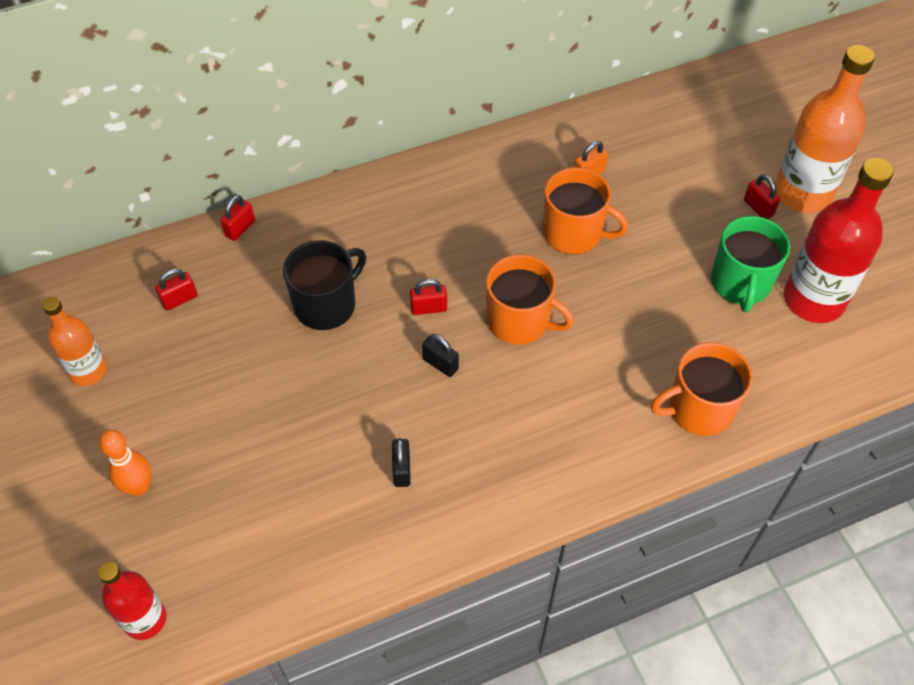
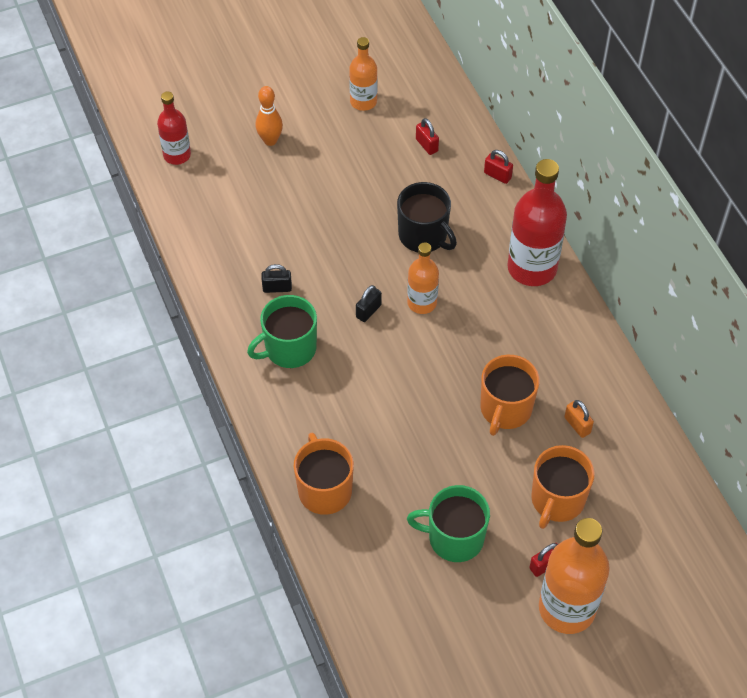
camera: 90 degrees right, 0 degrees up
(429, 308) = (422, 303): red padlock -> orange bottle
(499, 452) = (289, 348): none -> green mug
(519, 321) = (410, 365): orange mug -> orange mug (557, 500)
(813, 300) = (437, 597): red bottle -> red bottle (532, 268)

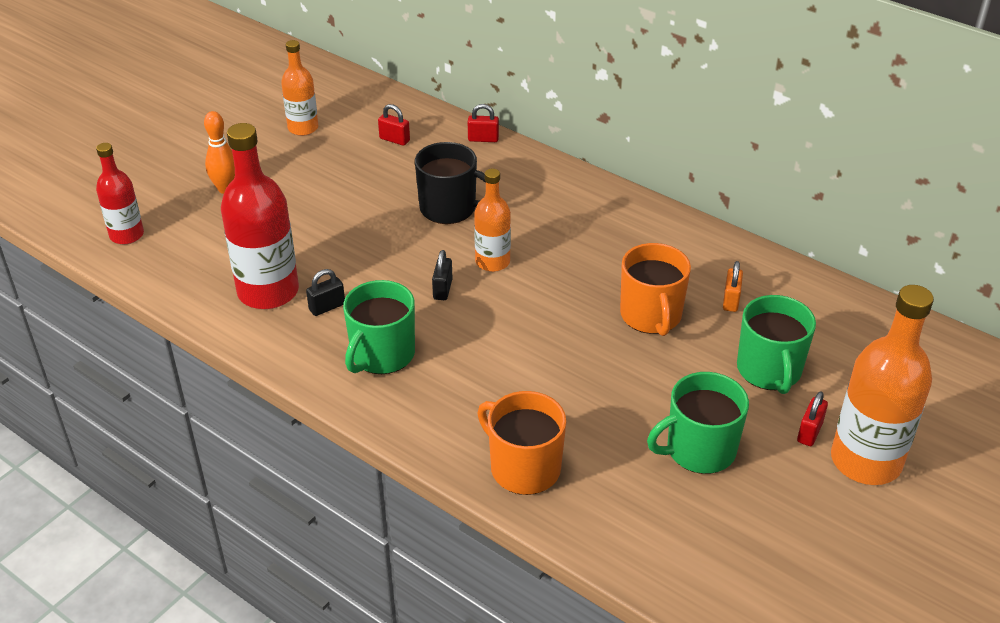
camera: 30 degrees left, 15 degrees down
(532, 268) = (577, 195): red bottle -> red bottle (268, 292)
(557, 500) = (769, 370): orange mug -> green mug
(577, 425) = (731, 300): orange padlock -> orange padlock turned 75 degrees clockwise

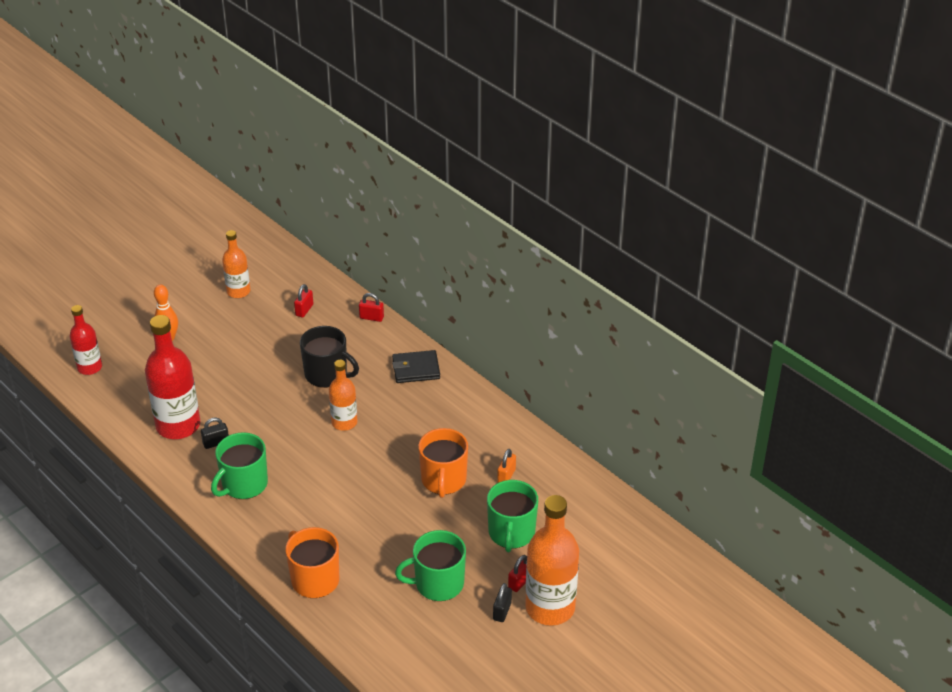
camera: 10 degrees right, 0 degrees up
(394, 140) = (304, 310): red padlock -> red padlock turned 75 degrees clockwise
(442, 289) = (301, 440): black padlock -> black padlock (502, 611)
(561, 190) = (416, 369): none -> black wallet

